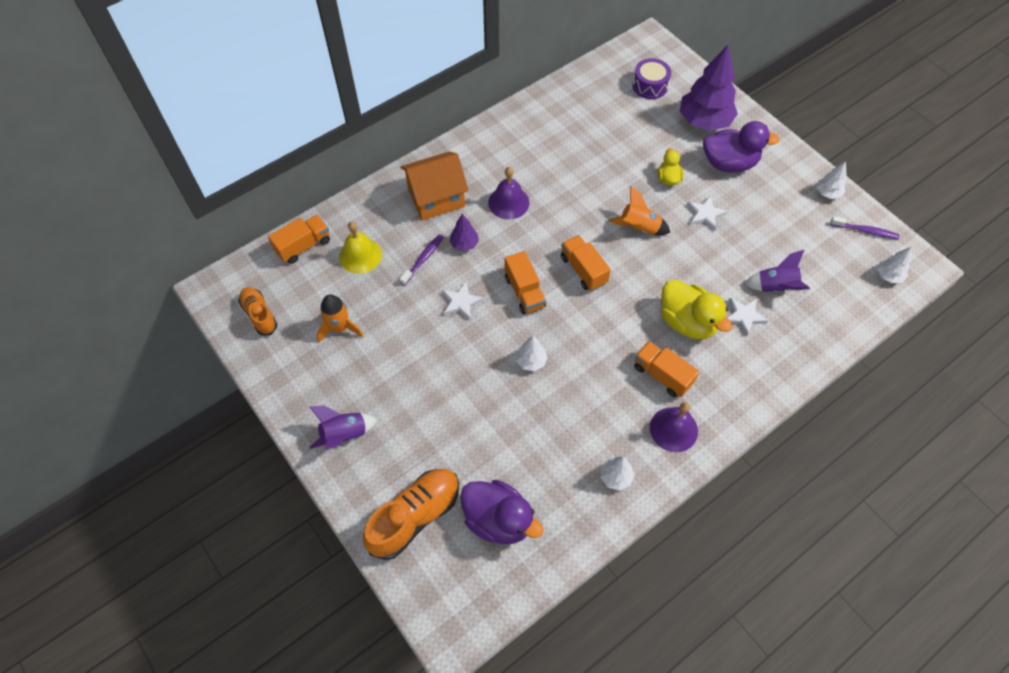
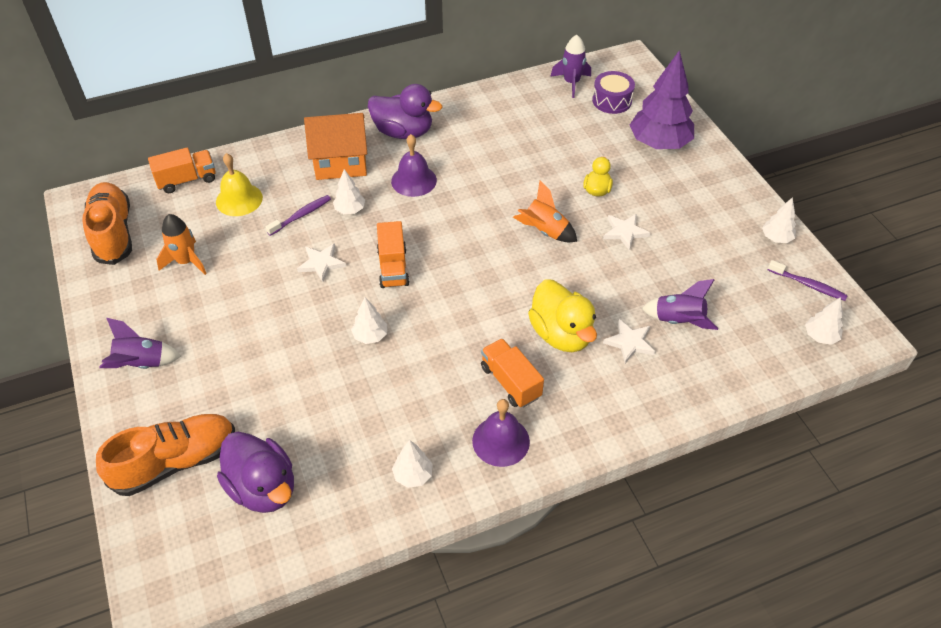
camera: 15 degrees right, 10 degrees down
(259, 315) = (113, 233): orange shoe -> orange shoe, size x1.65
(464, 244) = (350, 210): purple tree -> white tree
(583, 270) = (466, 259): orange truck -> none
(608, 74) = (571, 83): none -> purple rocket
(729, 163) = (671, 188): purple duck -> purple duck (403, 132)

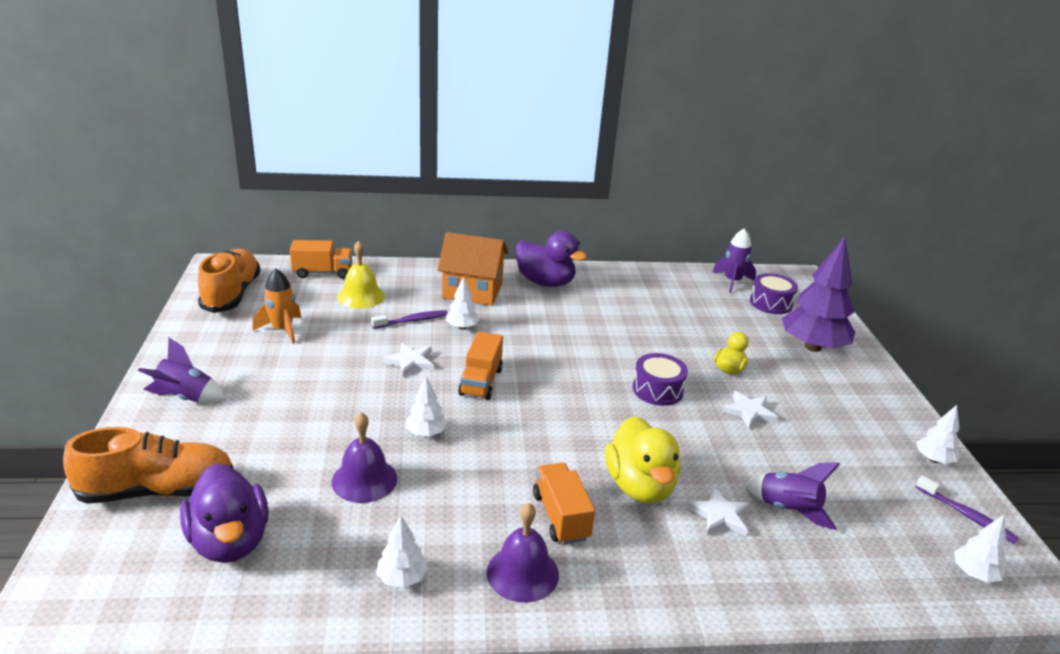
camera: 15 degrees right, 20 degrees down
(414, 180) = (537, 319): purple bell -> purple bell (364, 480)
(544, 231) = (657, 390): orange rocket -> purple drum

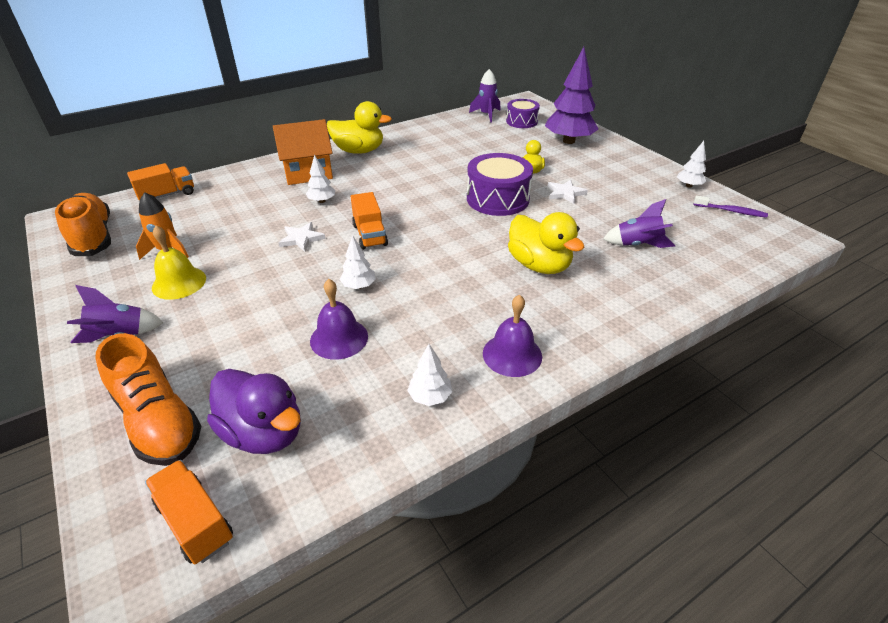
camera: 25 degrees left, 10 degrees up
(157, 490) = (158, 421): orange shoe -> orange shoe turned 90 degrees clockwise
(361, 296) = (217, 203): yellow bell -> yellow bell (179, 283)
(412, 321) = (277, 208): purple toothbrush -> none
(545, 282) = (359, 151): purple duck -> yellow duck
(561, 516) = (505, 306): orange truck -> orange truck (195, 522)
(657, 390) = (497, 199): purple drum -> purple drum, size x1.59
(719, 515) = (602, 264): white star -> none
(974, 574) = (761, 242): white tree -> none

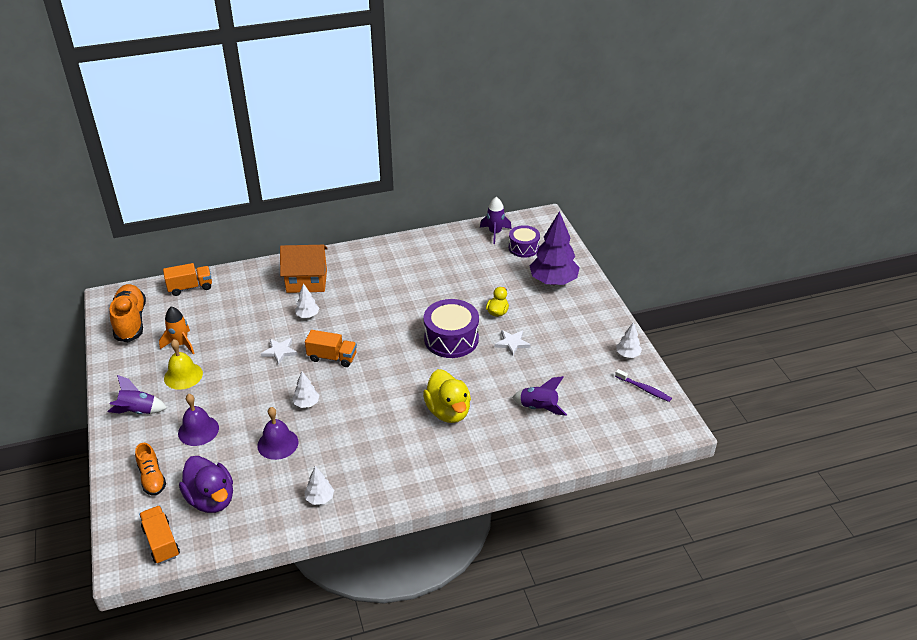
camera: 15 degrees right, 0 degrees up
(158, 421) = (152, 478): orange shoe -> orange shoe, size x0.61
(359, 151) = (358, 262): yellow duck -> none
(369, 235) = (332, 357): orange truck -> orange truck turned 75 degrees counterclockwise
(512, 354) = (388, 480): purple bell -> purple bell (198, 430)

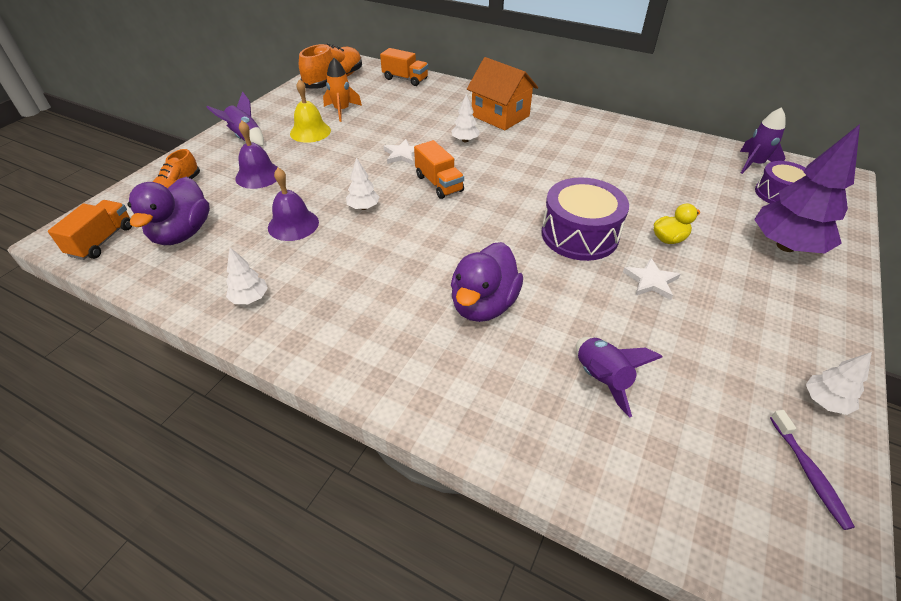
camera: 45 degrees right, 5 degrees up
(448, 411) = (483, 305): yellow duck -> purple duck

